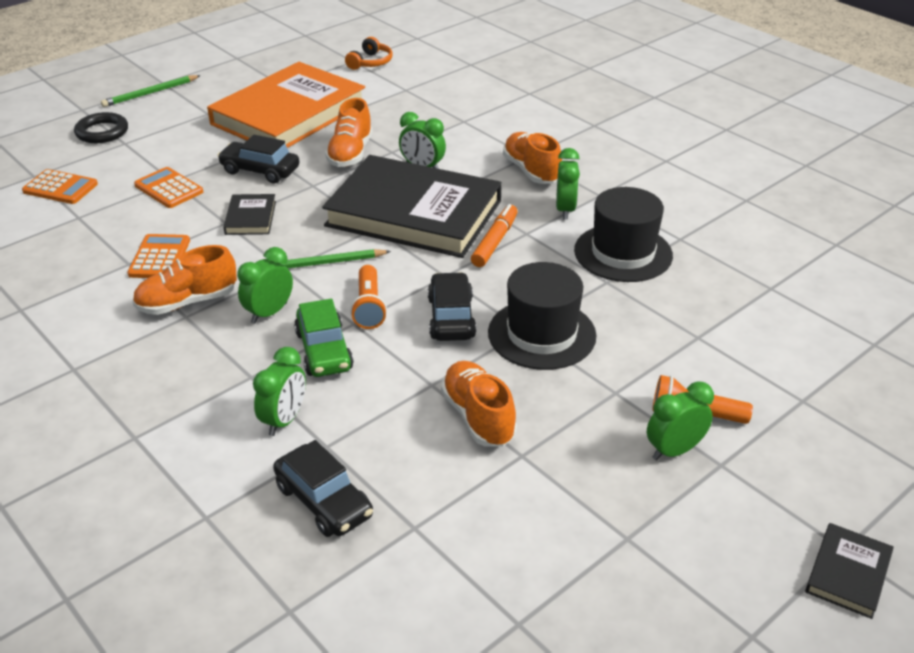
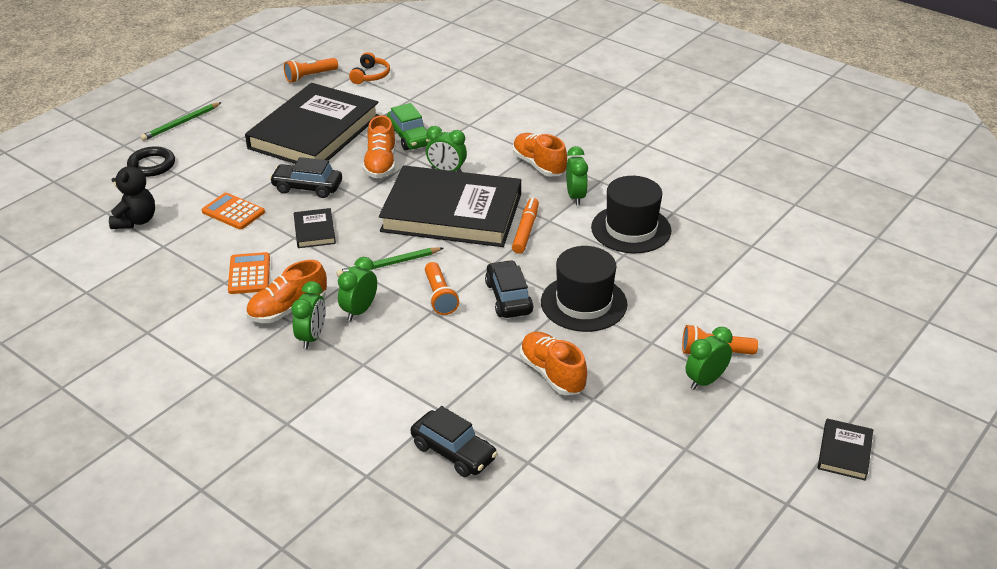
camera: 10 degrees left, 0 degrees up
(60, 188) = (136, 221): orange calculator -> black teddy bear
(284, 420) = (402, 395): green clock -> green clock (312, 337)
(289, 114) = (314, 132): orange book -> black book
(305, 58) = (310, 76): none -> orange flashlight
(324, 351) = (415, 336): green car -> green car (409, 137)

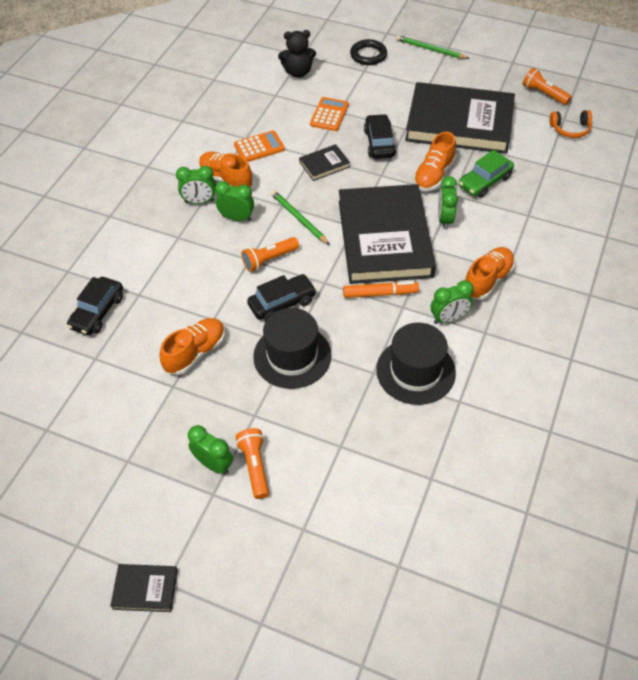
camera: 75 degrees right, 15 degrees up
(381, 164) = (433, 175): orange shoe -> orange shoe turned 45 degrees counterclockwise

